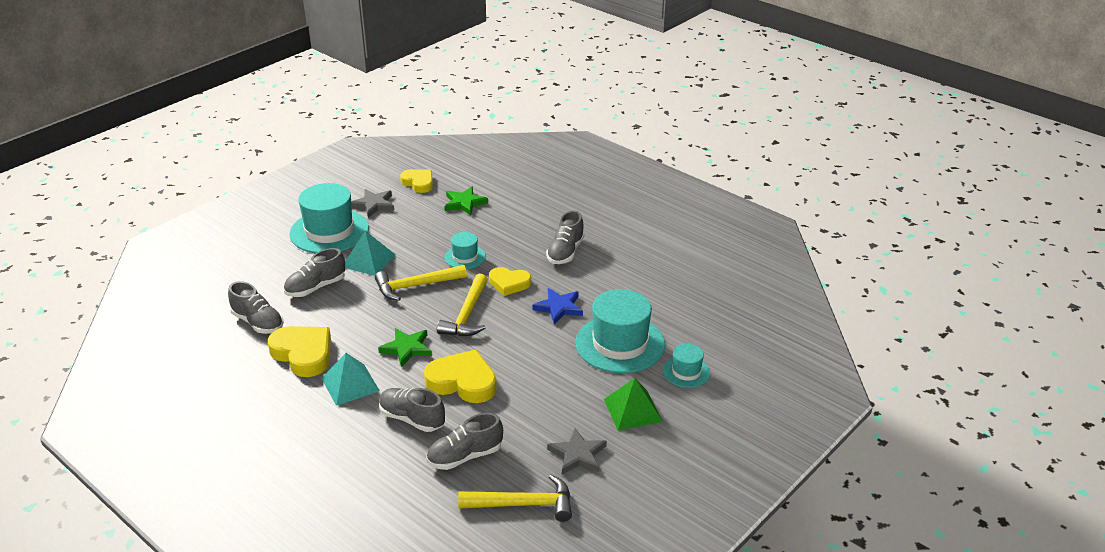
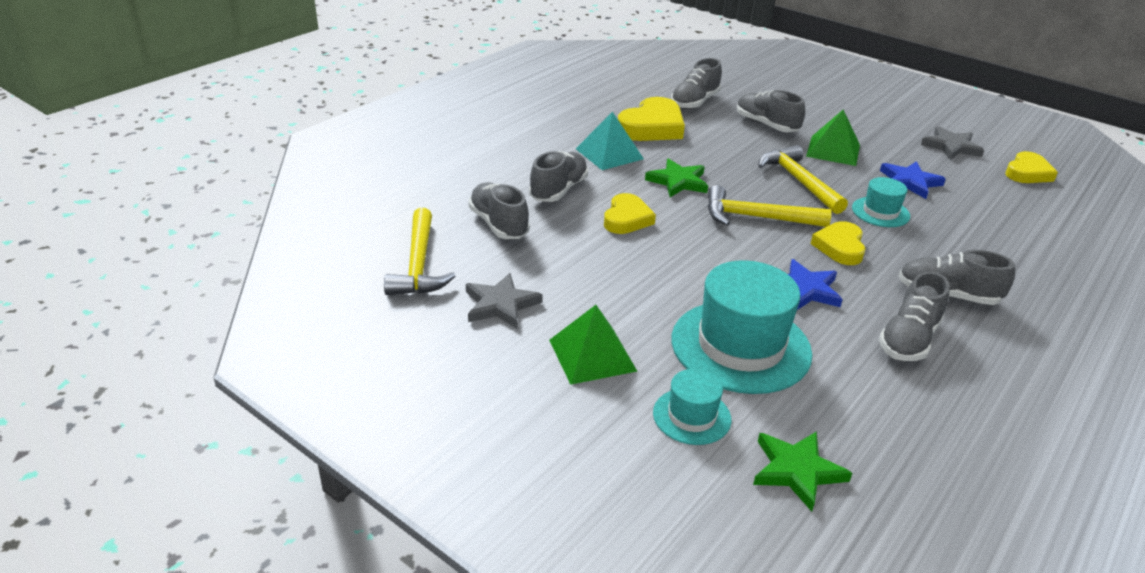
camera: 85 degrees right, 0 degrees up
(329, 231) = (875, 125): turquoise hat -> none
(368, 260) = (833, 150): turquoise pyramid -> green pyramid
(424, 235) = (909, 182): none -> blue star
(462, 382) = (626, 219): yellow heart -> yellow heart, size x0.65
(464, 203) = (1008, 207): green star -> green star (797, 471)
(610, 277) = (908, 339): none -> grey shoe

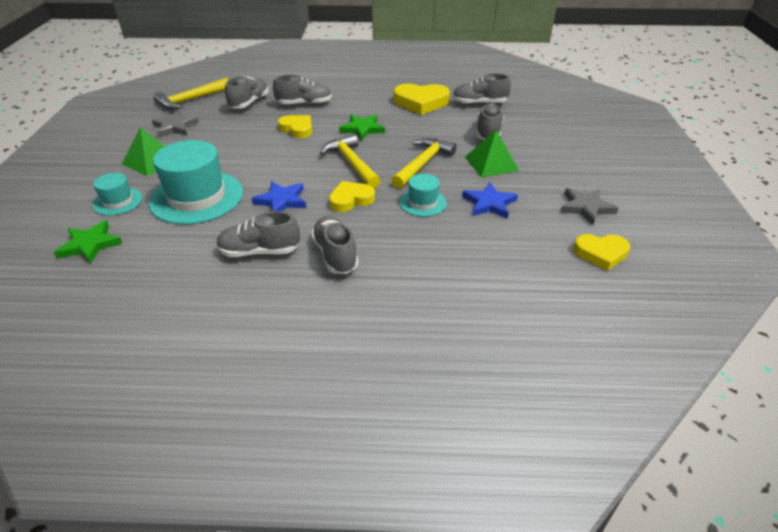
camera: 55 degrees right, 5 degrees up
(609, 154) = (366, 102): turquoise pyramid -> none
(626, 219) = (297, 129): yellow heart -> yellow heart turned 120 degrees counterclockwise

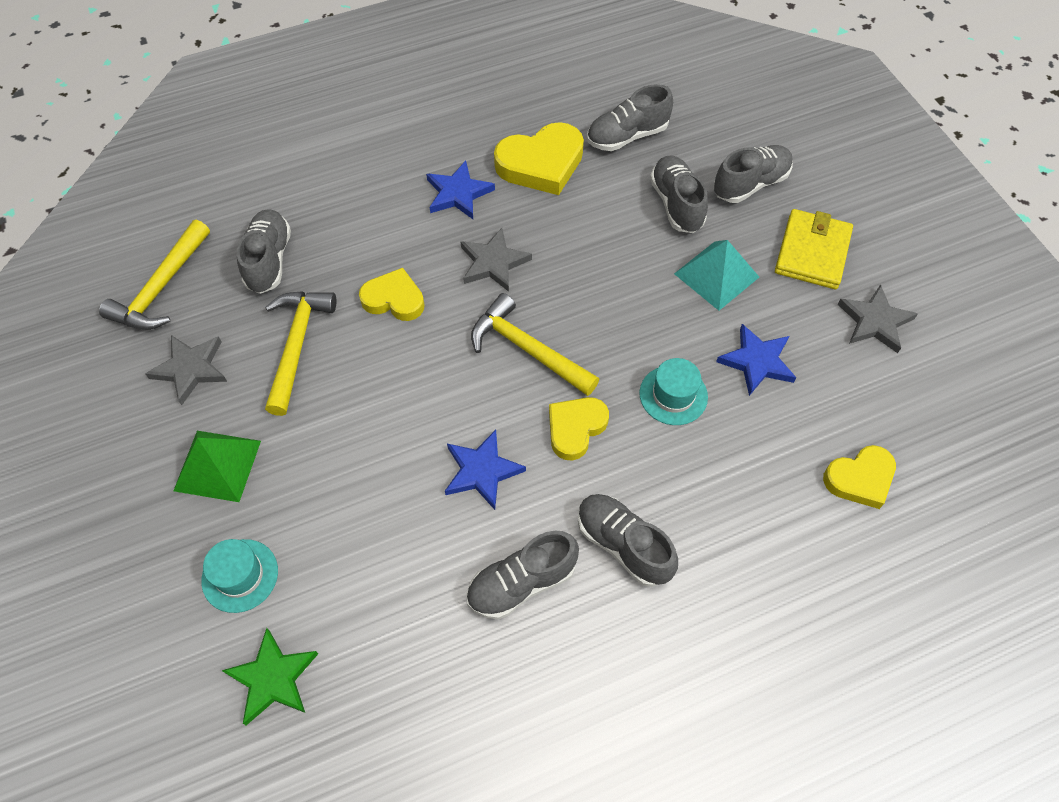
camera: 25 degrees left, 20 degrees up
(197, 197) = (353, 515): turquoise hat -> none
(304, 104) = (362, 231): grey shoe -> grey shoe (750, 184)
(362, 129) = (493, 262): green star -> grey star
(366, 103) = (458, 193): none -> blue star
(422, 164) = (626, 312): yellow hammer -> yellow hammer (297, 346)
(491, 163) = (716, 275): green pyramid -> turquoise pyramid
(563, 169) = (812, 252): none -> yellow wallet
(601, 253) = (928, 403): yellow heart -> yellow heart (860, 479)

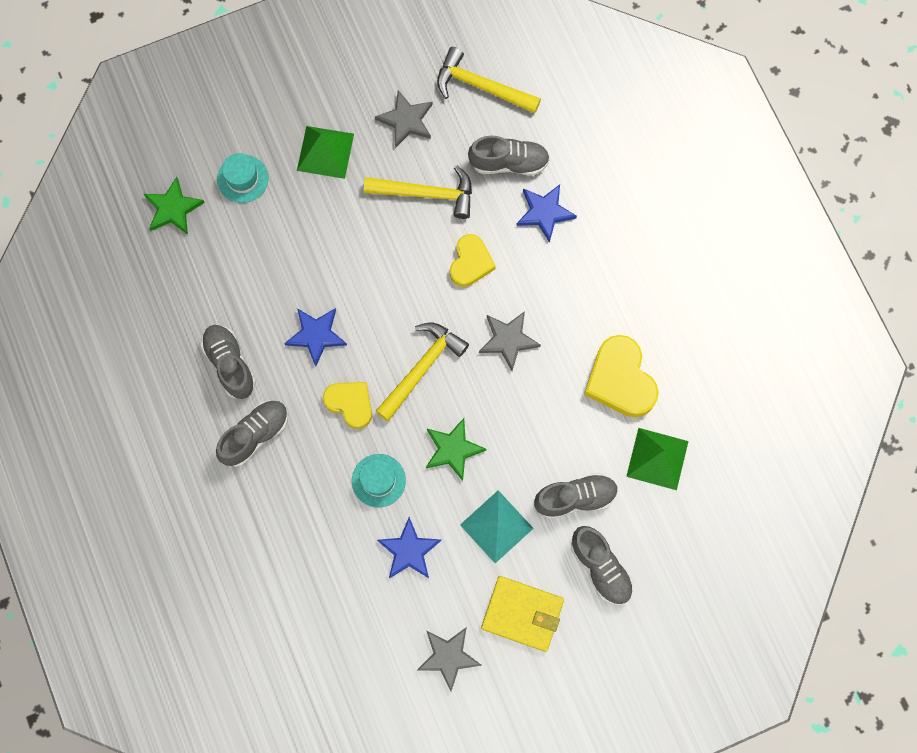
camera: 90 degrees right, 15 degrees up
(458, 193) = (583, 309): blue star -> blue star (544, 213)
(627, 136) = (657, 458): grey shoe -> green pyramid
(629, 317) = (453, 449): none -> green star
(860, 479) = (302, 618): yellow heart -> none

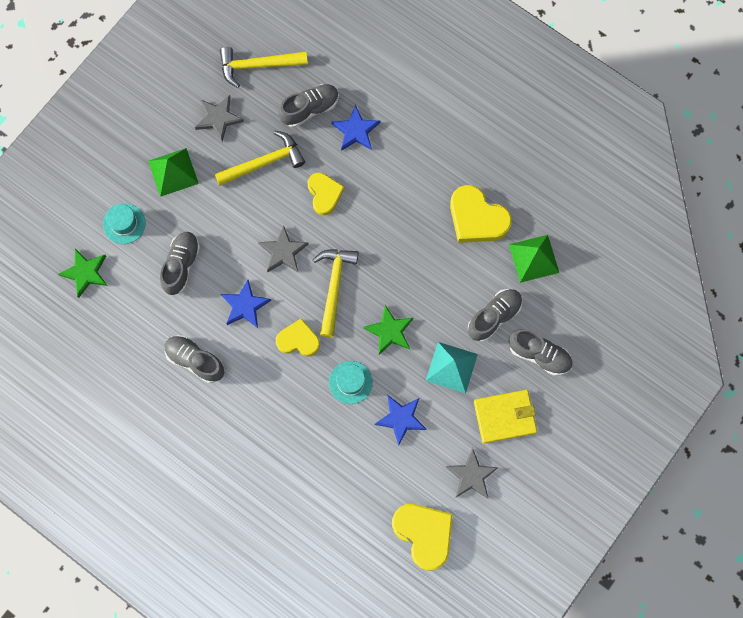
camera: 30 degrees left, 0 degrees up
(255, 435) = (244, 400): grey shoe -> grey shoe (181, 265)
(360, 690) = (424, 534): none -> yellow heart
(508, 340) = (383, 234): grey star -> grey star (283, 252)

